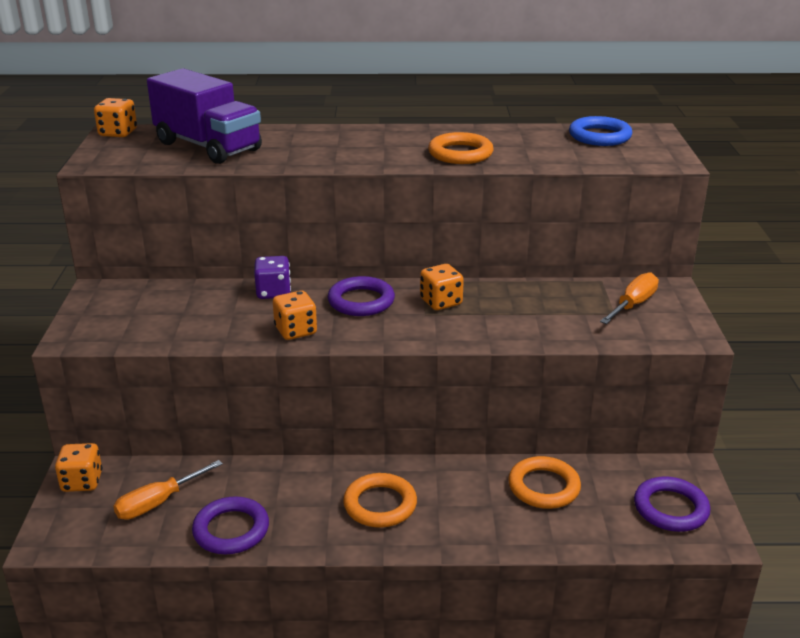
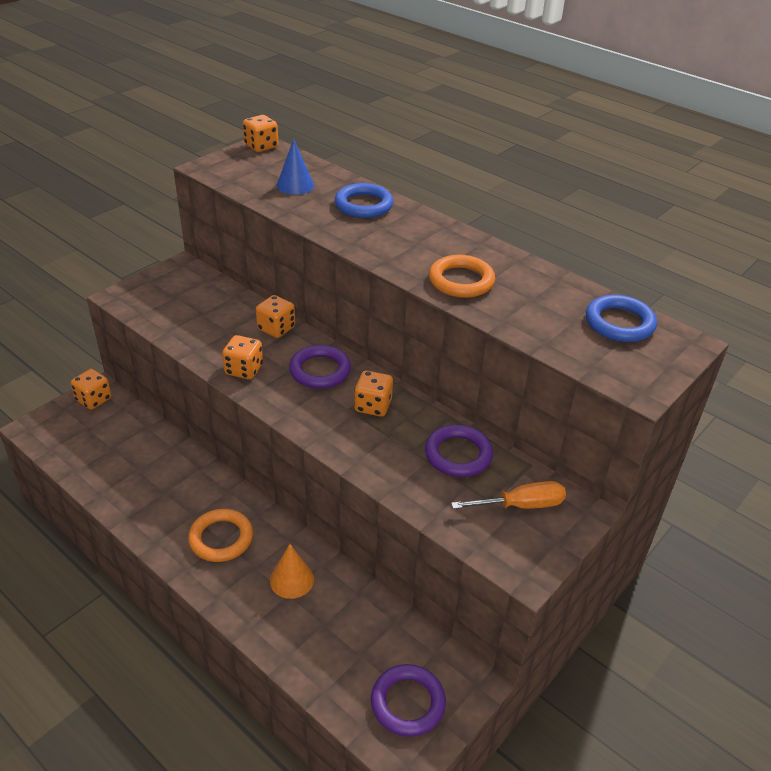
camera: 40 degrees right, 10 degrees up
(158, 502) = (111, 442): orange screwdriver -> none
(208, 146) = (295, 185): purple truck -> blue cone
(231, 530) = (121, 491): purple ring -> purple ring (458, 454)
(273, 292) = (276, 328): purple dice -> orange dice
(295, 139) = (363, 205): none -> blue ring
(480, 494) = (292, 580): none -> orange cone
(544, 487) = (341, 609): orange ring -> none

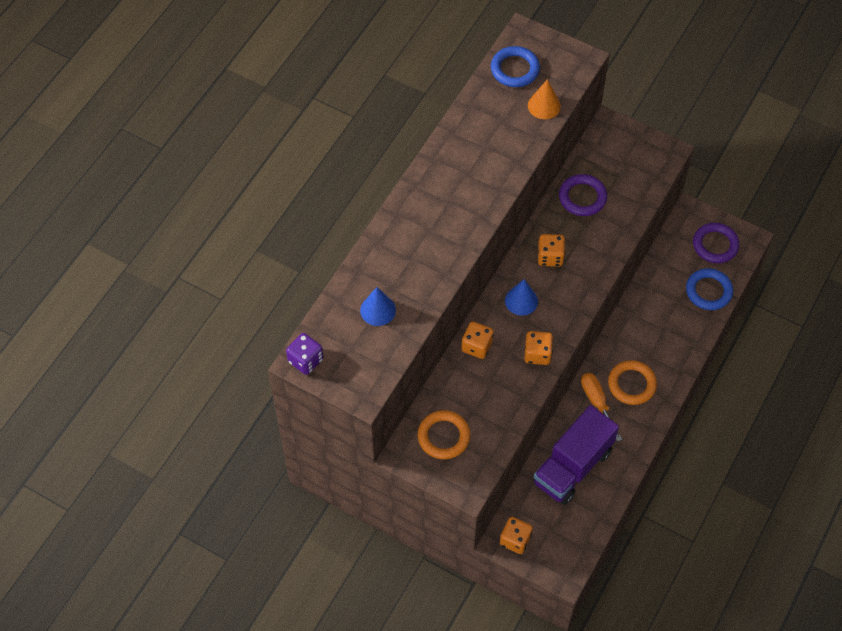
camera: 100 degrees left, 20 degrees up
(146, 460) = (572, 466): none -> purple truck
(261, 146) = (305, 360): orange dice -> purple dice
(292, 580) = (651, 329): orange cone -> orange cone (544, 105)
(320, 371) = (521, 301): purple ring -> blue cone
(363, 205) = (398, 249): blue ring -> blue ring (708, 291)
(461, 281) = (494, 165): orange ring -> orange ring (443, 436)
(520, 505) = (616, 158): orange screwdriver -> orange screwdriver (597, 403)

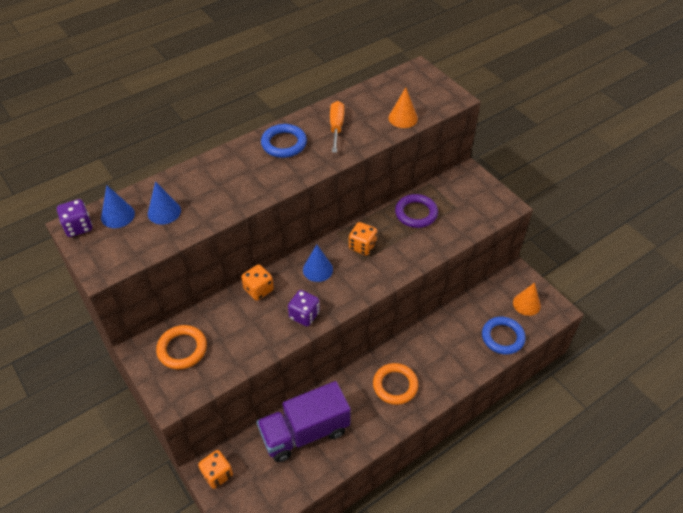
camera: 25 degrees right, 10 degrees down
(335, 332) = (117, 215): none -> blue cone
(515, 69) = (395, 88): blue ring -> blue ring (284, 143)
(537, 354) = (304, 315): orange dice -> purple dice
(597, 403) = (357, 388): orange screwdriver -> orange screwdriver (336, 127)
(715, 245) = (526, 304): purple ring -> orange cone

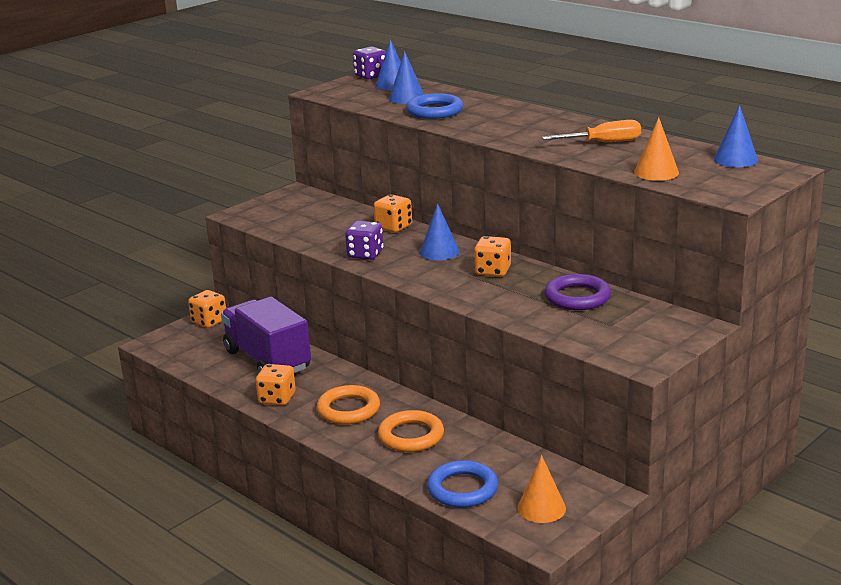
camera: 80 degrees right, 25 degrees down
(182, 349) = (300, 207): orange ring -> orange ring (411, 436)
(284, 143) = (550, 125): blue ring -> blue ring (434, 111)
(367, 430) = (277, 398): none -> orange dice
(393, 81) = (735, 159): none -> blue cone

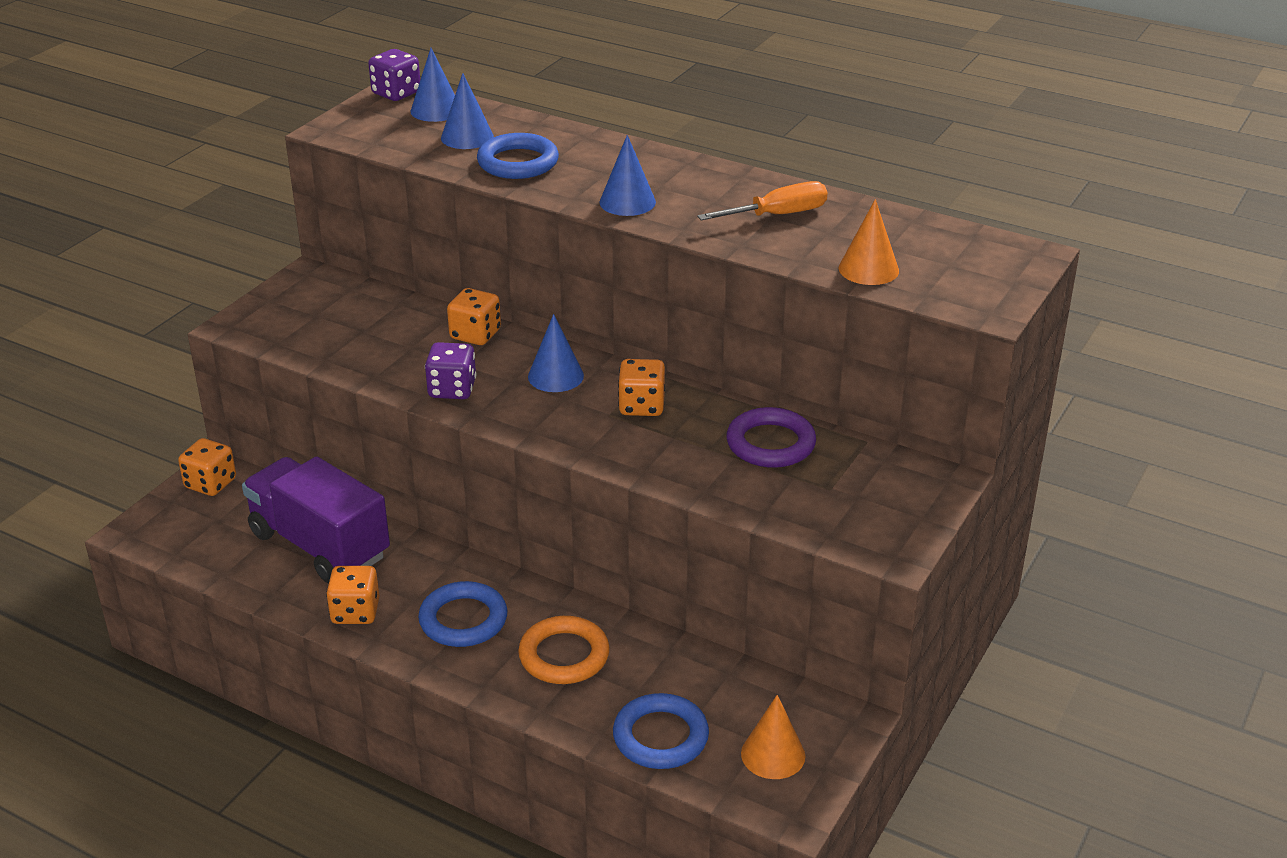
camera: 15 degrees left, 10 degrees up
(348, 409) = (463, 620): orange ring -> blue ring
(735, 159) = (962, 238): blue cone -> blue cone (627, 202)

